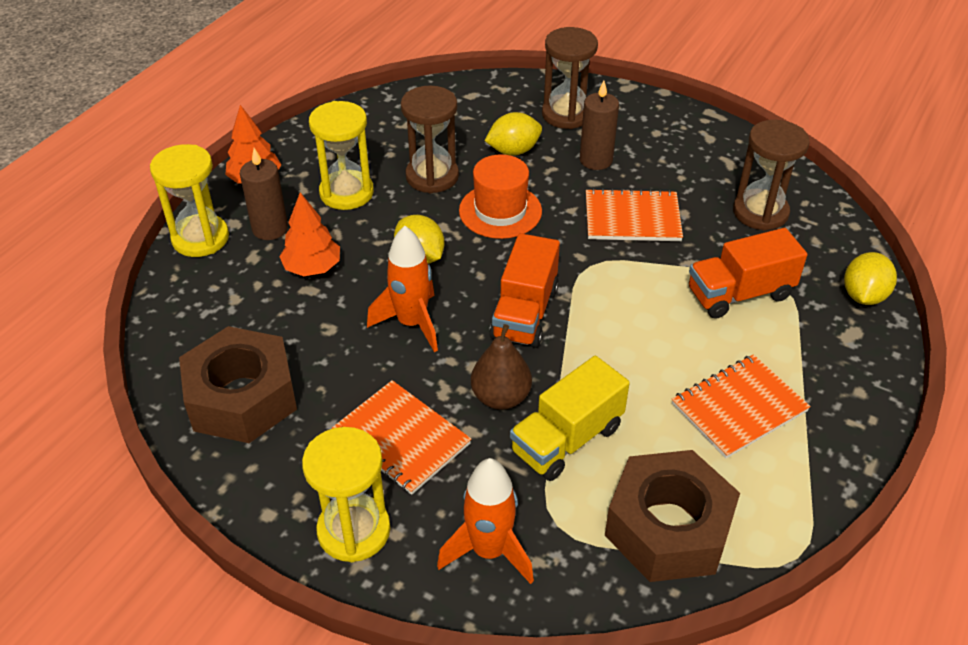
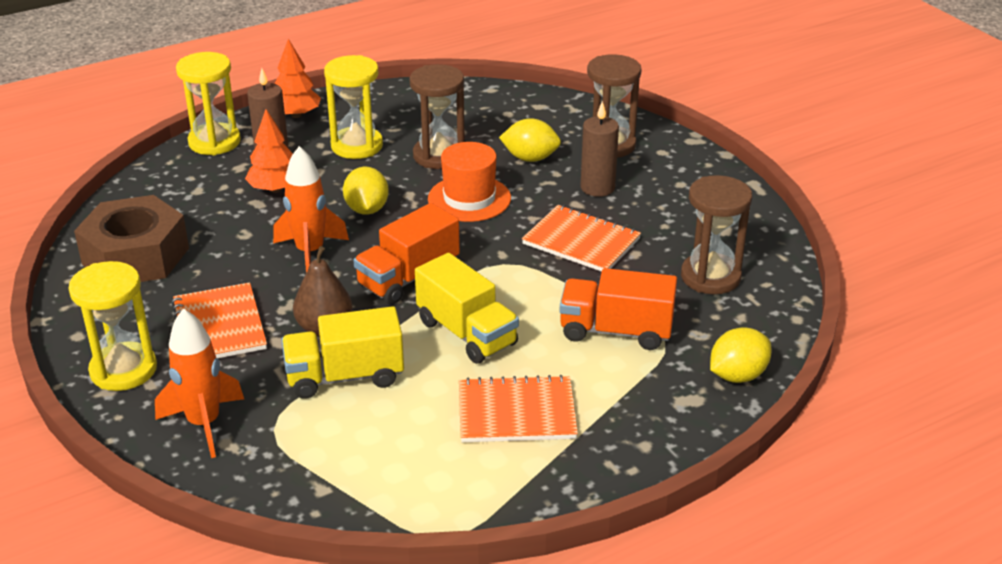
camera: 30 degrees right, 10 degrees down
(626, 348) = (466, 333): none -> yellow truck
(668, 528) = (358, 469): brown nut -> none

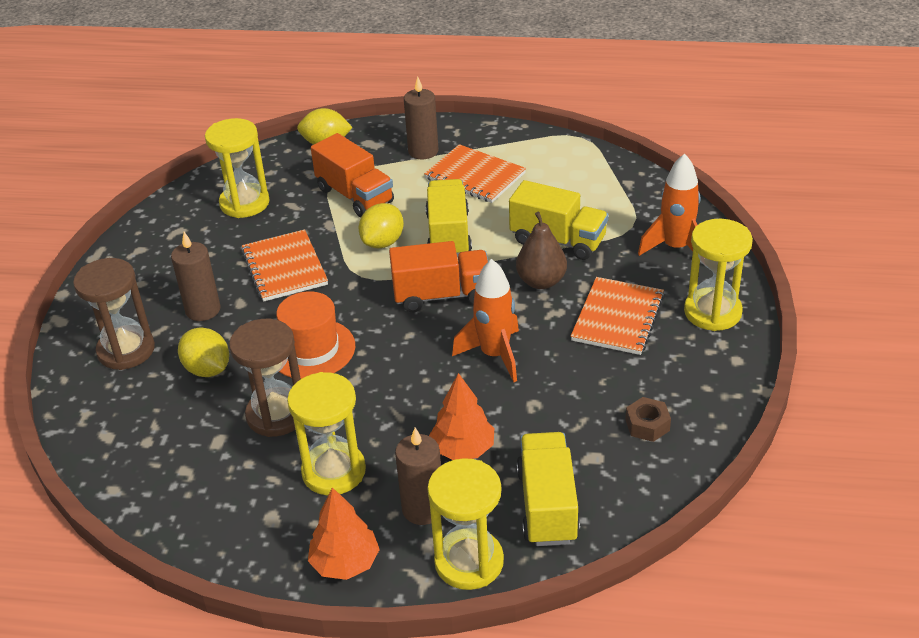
camera: 140 degrees left, 5 degrees up
(135, 256) = (647, 425): brown nut -> brown nut, size x0.41
(182, 184) = (547, 505): none -> yellow truck
(367, 209) = (406, 380): yellow lemon -> yellow lemon (383, 242)
(616, 417) = (423, 151): none -> brown candle
(710, 277) = (244, 203): brown hourglass -> yellow hourglass

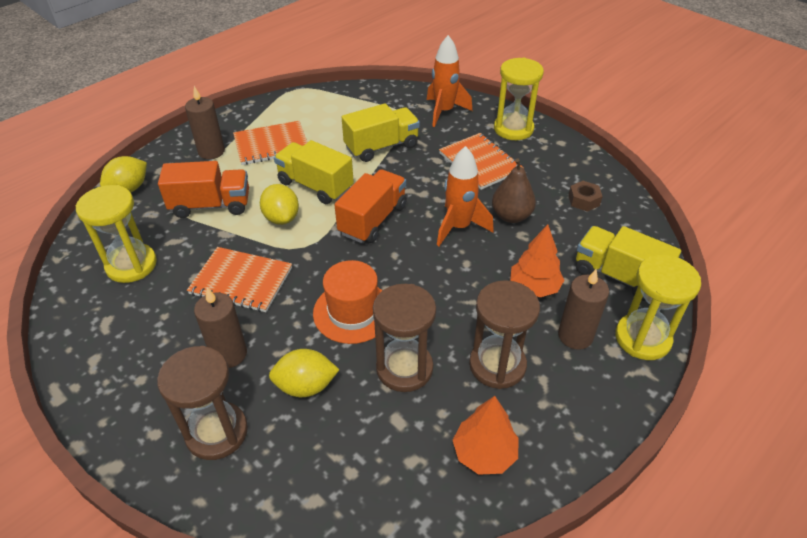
camera: 55 degrees left, 5 degrees up
(334, 471) = (497, 365): yellow hourglass -> brown hourglass
(345, 563) = (597, 405): orange tree -> orange tree (484, 453)
(541, 281) = (412, 173): brown pear -> brown pear (511, 216)

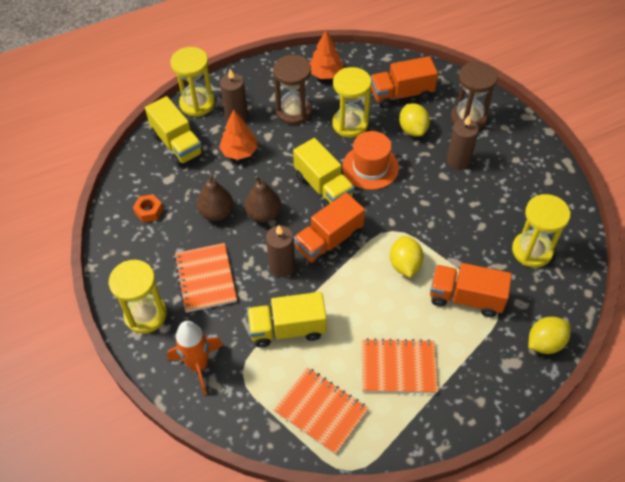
camera: 160 degrees left, 10 degrees up
(211, 151) = (463, 375): brown candle -> brown candle (282, 266)
(241, 281) = (445, 212): orange notebook -> orange notebook (321, 411)
(306, 386) = (413, 129): yellow lemon -> yellow lemon turned 60 degrees clockwise
(315, 186) = (367, 294): yellow truck -> yellow truck (323, 187)
(339, 449) = (401, 94): none -> orange truck
(404, 368) = (350, 124): brown hourglass -> yellow hourglass
(459, 227) = (263, 214): orange rocket -> brown pear
(584, 200) = (149, 211): brown nut -> orange nut

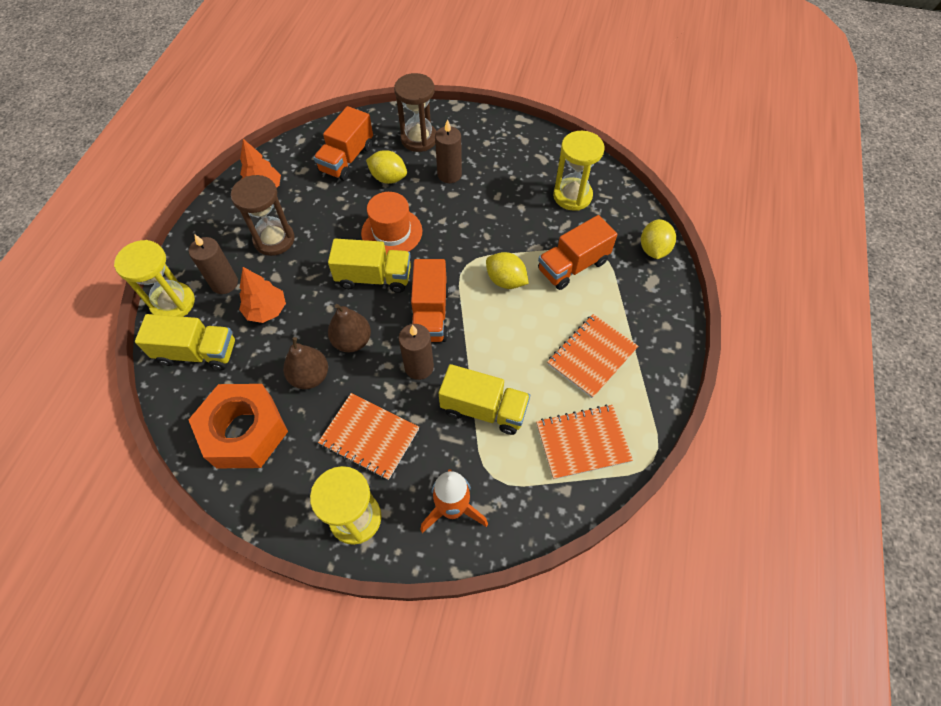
camera: 50 degrees left, 5 degrees up
(149, 211) = (244, 432): orange nut -> orange nut, size x2.45
(287, 329) = (484, 409): yellow truck -> yellow truck turned 105 degrees counterclockwise
(350, 124) = (334, 212): yellow hourglass -> none

